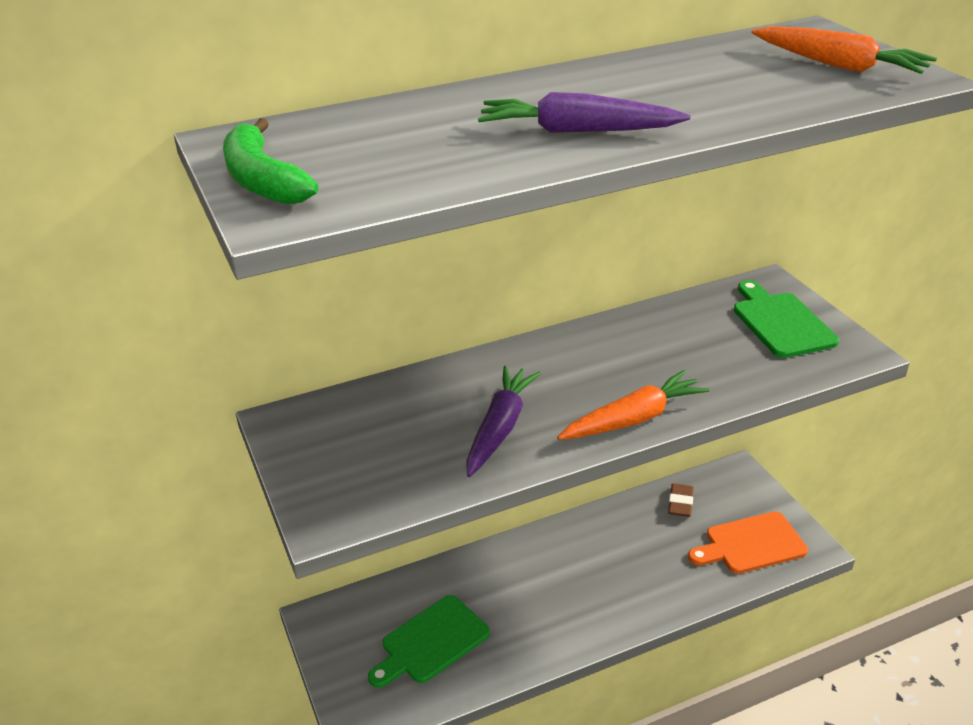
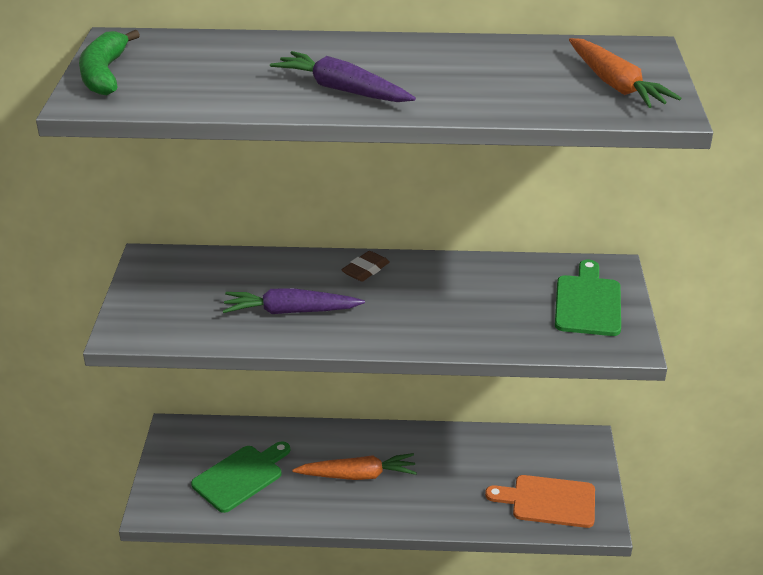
camera: 25 degrees right, 0 degrees up
(431, 642) = (241, 476): green cutting board -> green cutting board turned 150 degrees clockwise
(500, 428) = (290, 311): purple carrot -> purple carrot turned 135 degrees counterclockwise
(633, 419) = (393, 337): orange carrot -> orange carrot (357, 475)
(680, 503) = (514, 448): brown eraser -> brown eraser (365, 270)

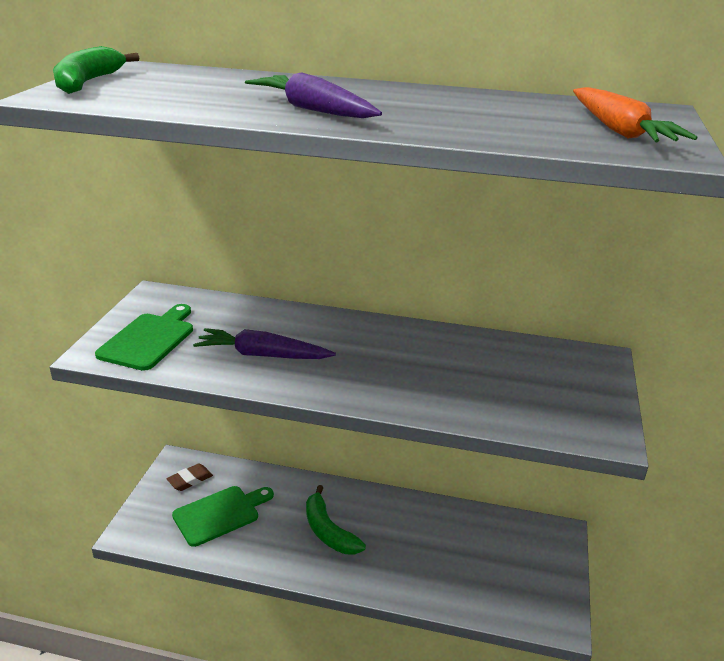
camera: 10 degrees right, 5 degrees down
(357, 475) = (328, 530): orange carrot -> green banana
(365, 270) = (350, 328): brown eraser -> brown eraser (190, 480)
(548, 501) = (510, 589): orange cutting board -> none
(588, 303) = (569, 386): green cutting board -> green cutting board (149, 339)

